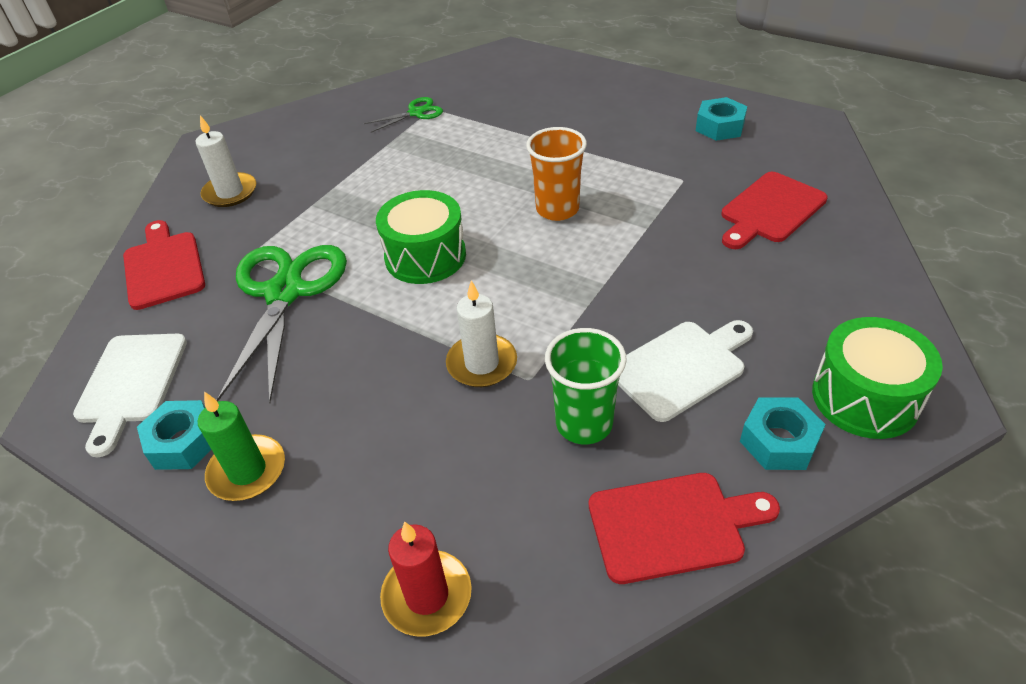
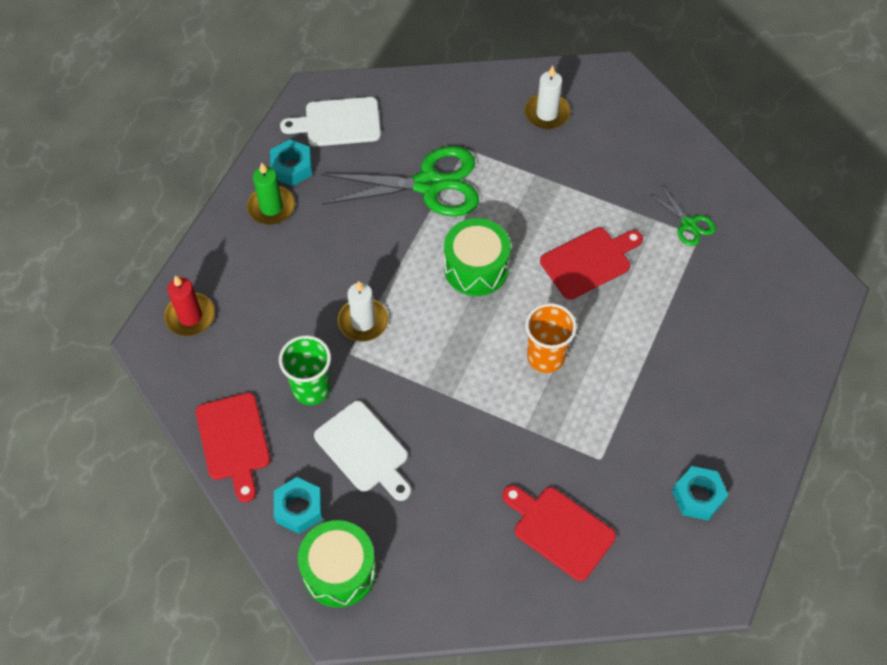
camera: 80 degrees right, 15 degrees up
(163, 267) = (452, 100): red cutting board -> red cutting board (589, 261)

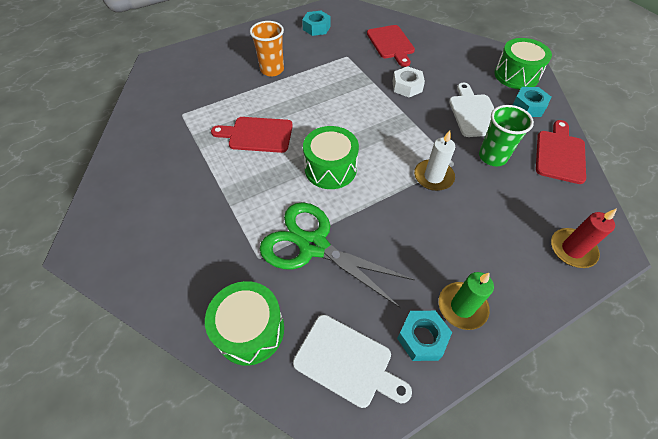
camera: 145 degrees left, 5 degrees down
(424, 101) = (250, 330): none -> green drum
(477, 447) = (407, 86): none -> white nut
(545, 357) = (333, 104): orange cup -> orange cup (272, 70)
(547, 113) = (168, 249): white candle -> none
(689, 224) = (177, 123): green scissors -> none

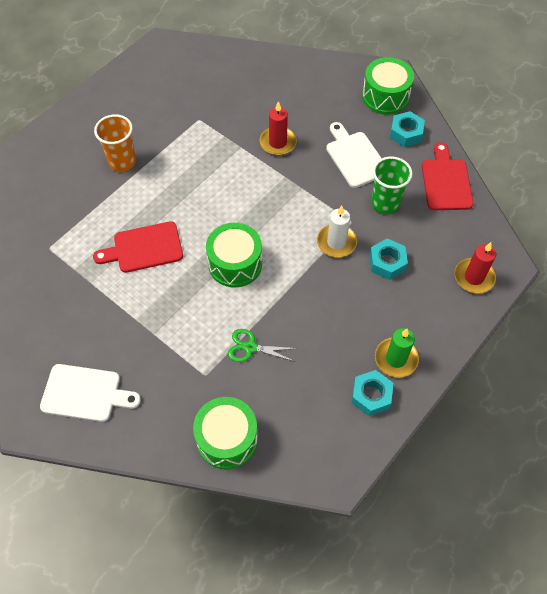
camera: 20 degrees left, 5 degrees up
(313, 246) = (250, 347): green scissors -> green scissors, size x0.47
(316, 28) = (148, 88): turquoise nut -> turquoise nut (387, 262)
(347, 362) = (318, 435): white cutting board -> white cutting board (85, 393)
(391, 44) = (242, 89): red cutting board -> none
(407, 86) = (278, 142): white nut -> red candle

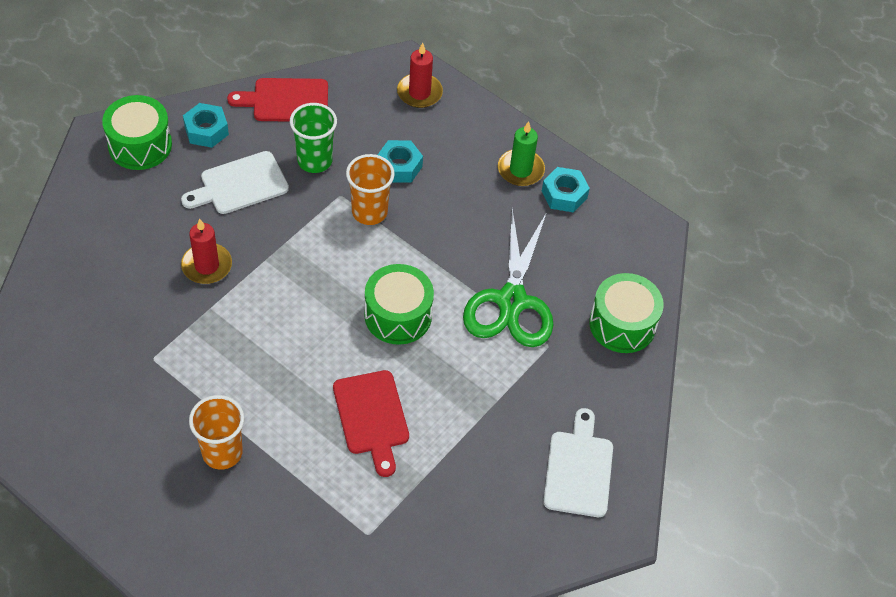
camera: 95 degrees left, 5 degrees down
(250, 347) = (512, 301): green scissors -> green scissors, size x2.11
(336, 242) = (369, 212): white candle -> orange cup

